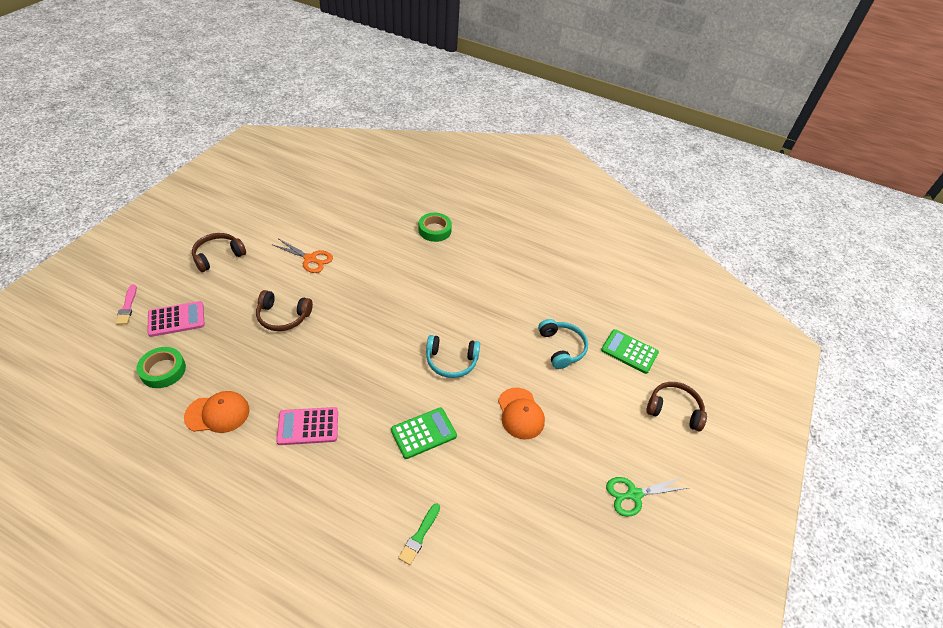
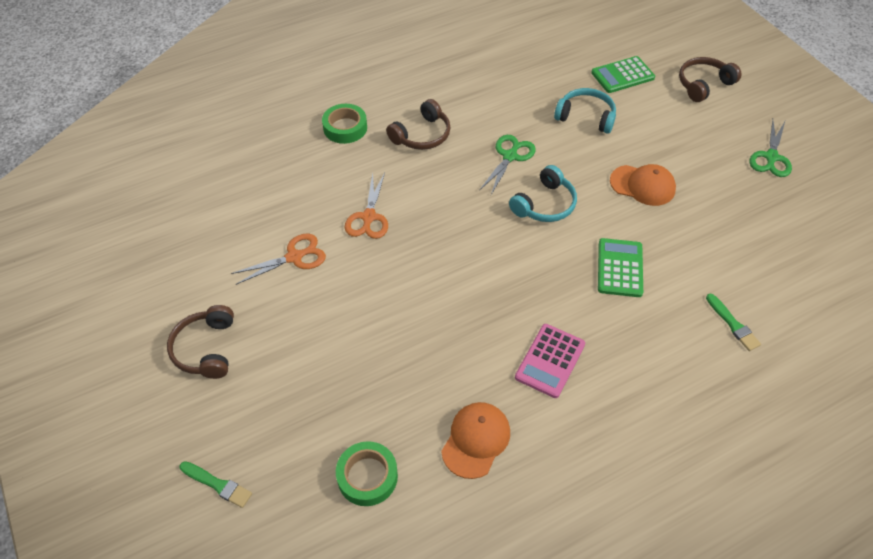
camera: 50 degrees left, 5 degrees up
(127, 307) = (217, 484): pink brush -> green brush
(176, 319) = (287, 434): pink calculator -> none
(283, 316) = (370, 321): brown headphones -> brown headphones (422, 135)
(367, 276) = (368, 217): none -> orange scissors
(481, 322) = (510, 156): none -> green scissors

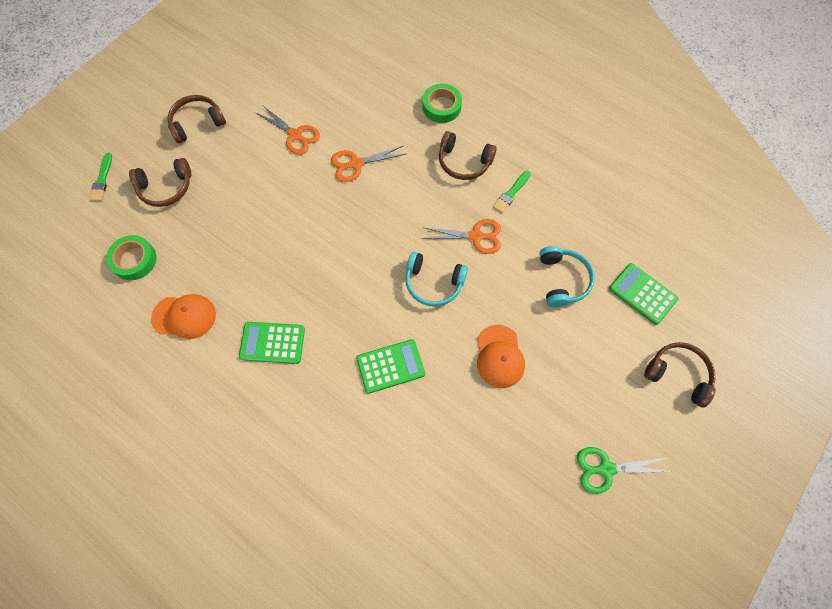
camera: 65 degrees right, 15 degrees up
(281, 411) = (166, 188): none -> brown headphones
(510, 156) = (476, 236): green scissors -> orange scissors
(550, 361) = (272, 343): pink calculator -> green calculator
(733, 324) = (370, 479): green brush -> green brush (511, 193)

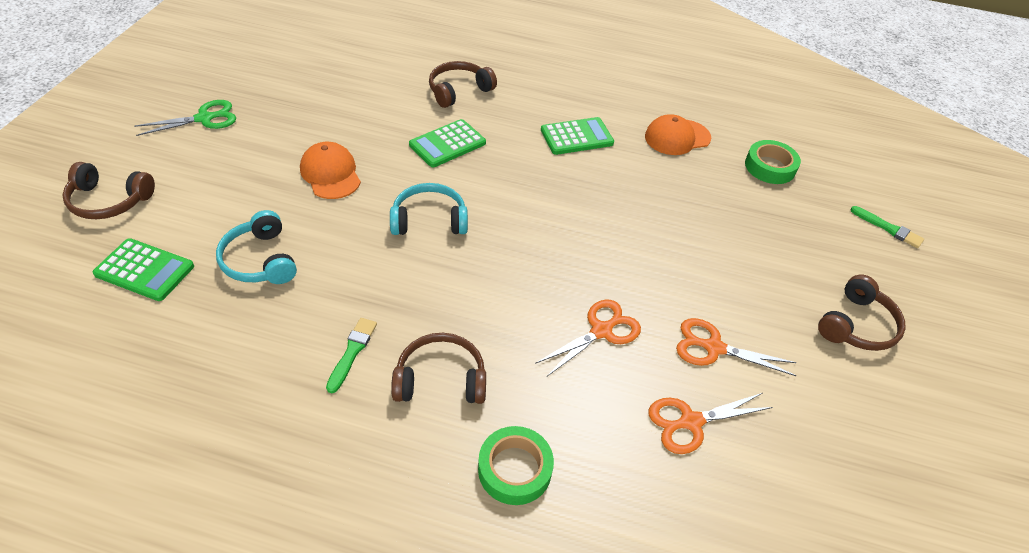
camera: 155 degrees right, 20 degrees down
(102, 179) = (888, 228): green brush -> green brush turned 150 degrees clockwise
(166, 188) = (811, 238): brown headphones -> brown headphones (459, 91)
(476, 236) = (390, 282): orange scissors -> orange scissors (690, 422)

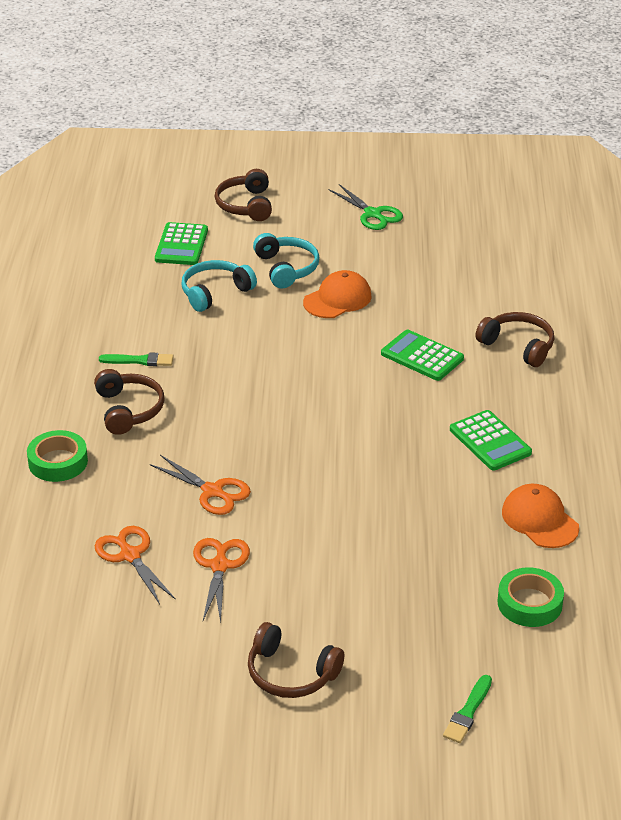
camera: 80 degrees right, 10 degrees down
(429, 220) = (306, 367): turquoise headphones -> turquoise headphones (286, 268)

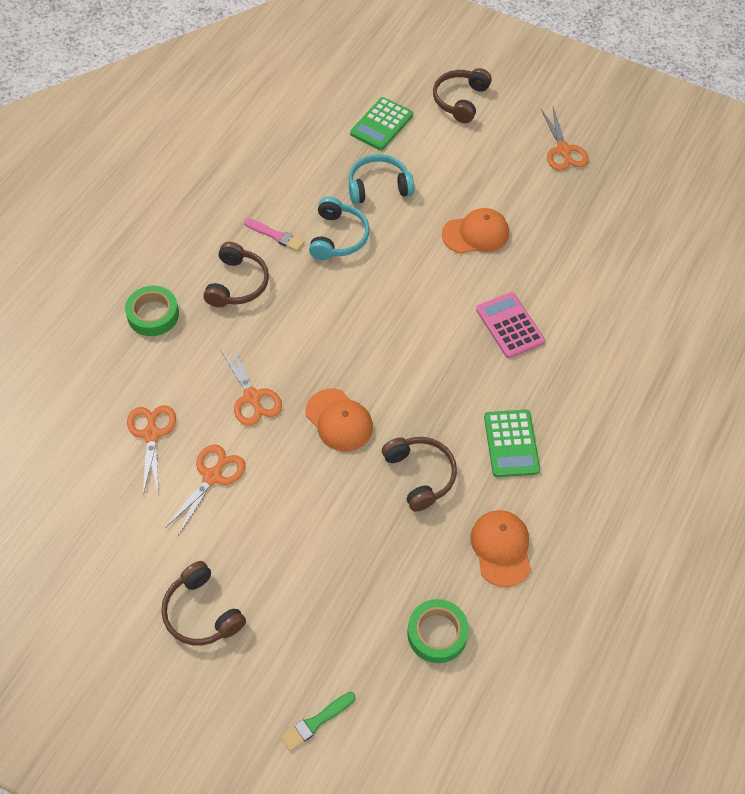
camera: 25 degrees right, 20 degrees up
(139, 361) = (276, 235): green brush -> pink brush
(286, 268) = (453, 183): turquoise headphones -> turquoise headphones (338, 237)
(313, 479) = (339, 420): none -> orange cap
(373, 214) = (563, 150): green scissors -> orange scissors
(422, 356) = (510, 325): green calculator -> pink calculator
(518, 346) = (601, 348): brown headphones -> brown headphones (420, 475)

